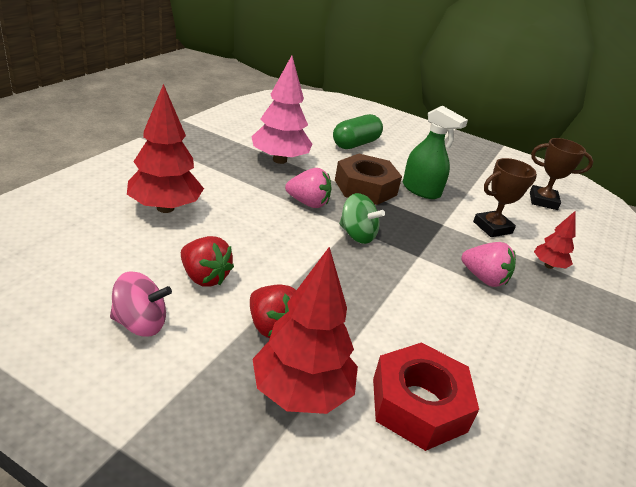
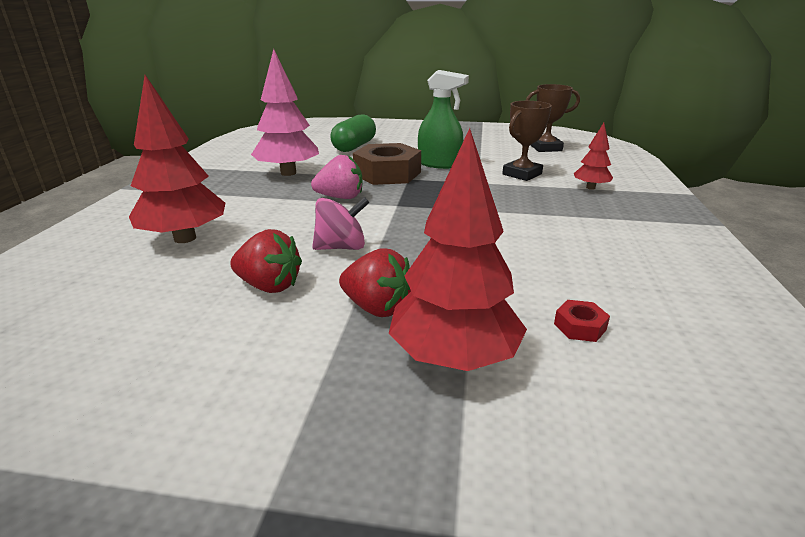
camera: 15 degrees left, 5 degrees down
(140, 323) = (216, 353): pink spinning top -> pink spinning top (341, 247)
(357, 235) = (407, 209): green spinning top -> none
(419, 405) = (580, 327): red nut -> red nut, size x0.41
(484, 278) = (547, 210): pink strawberry -> none

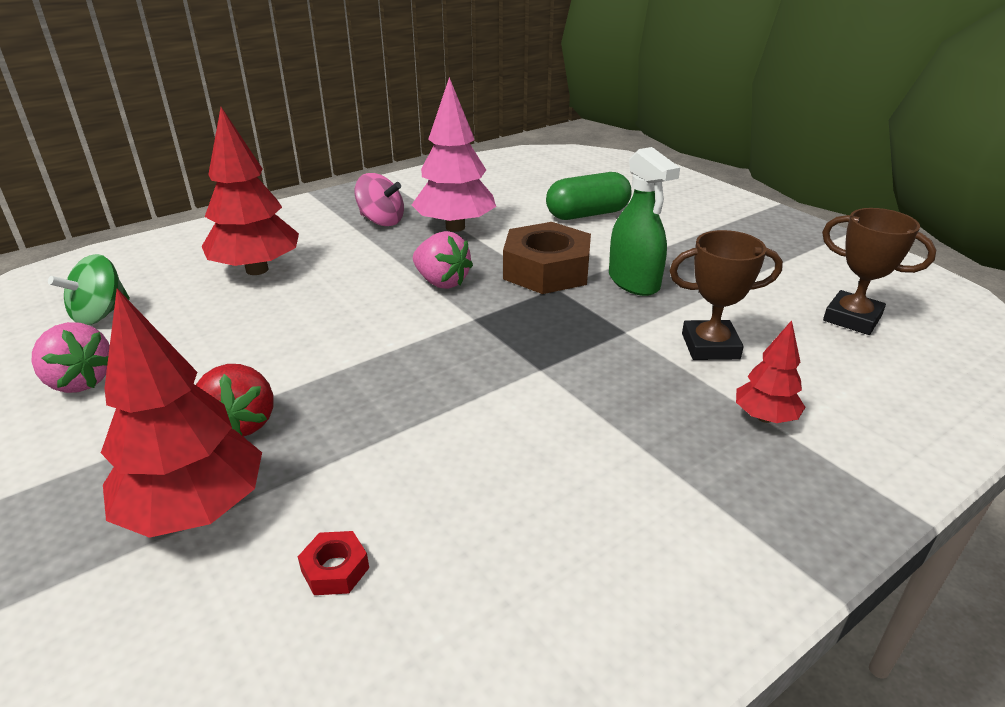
camera: 45 degrees right, 5 degrees up
(86, 319) = (100, 314): none -> green spinning top
(178, 360) = (80, 381): none -> pink strawberry
(269, 286) = (222, 352): red strawberry -> none
(341, 247) = (334, 343): pink spinning top -> pink spinning top (381, 221)

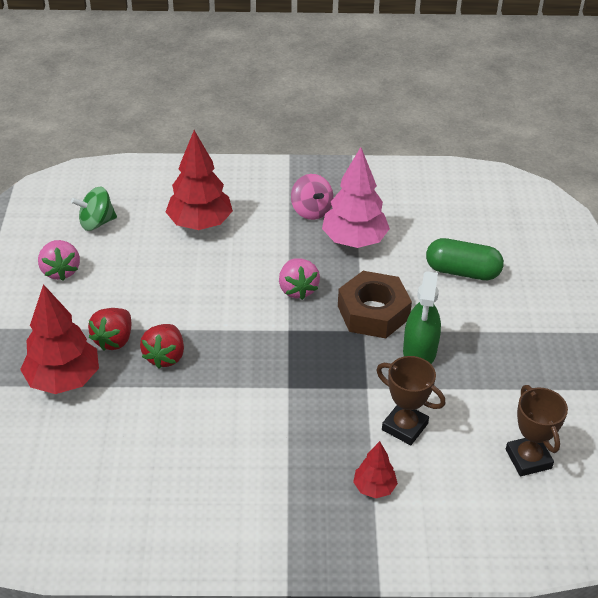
camera: 35 degrees right, 10 degrees up
(335, 569) = (96, 442): red nut -> none
(341, 408) = (165, 356): none -> red strawberry

